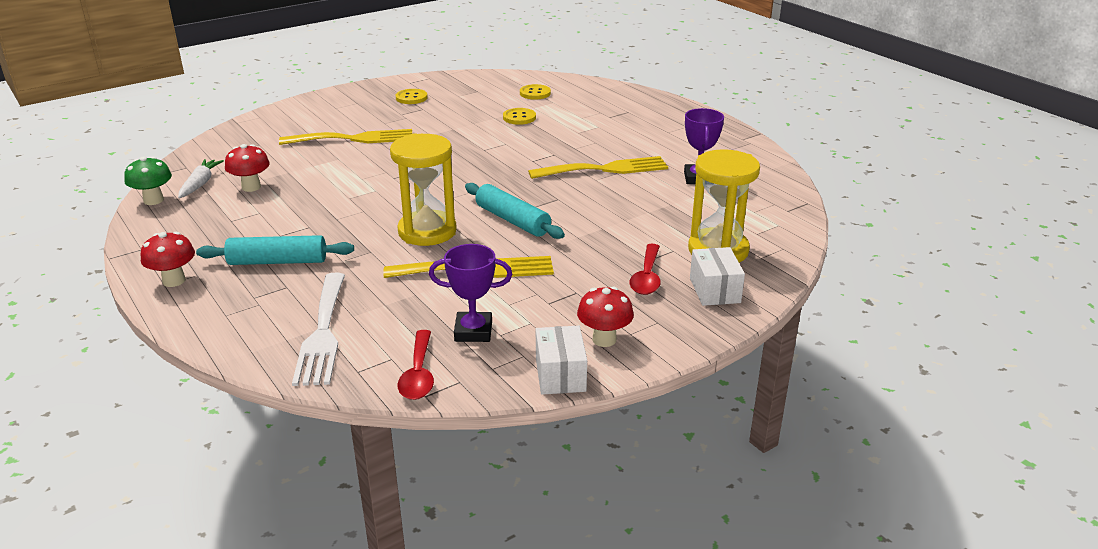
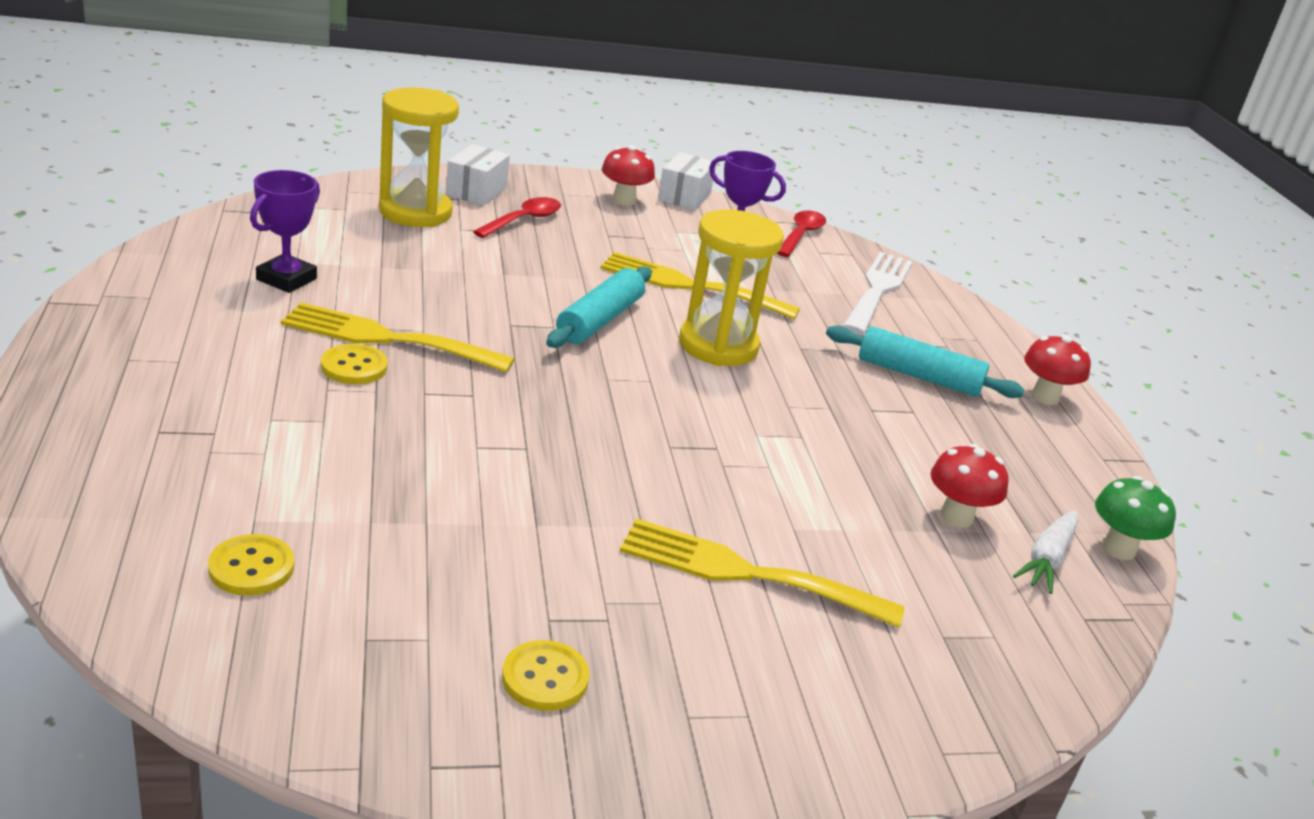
camera: 160 degrees left, 0 degrees up
(512, 220) = (599, 320): turquoise rolling pin -> turquoise rolling pin turned 45 degrees clockwise
(519, 118) = (379, 501): yellow button -> yellow button (354, 367)

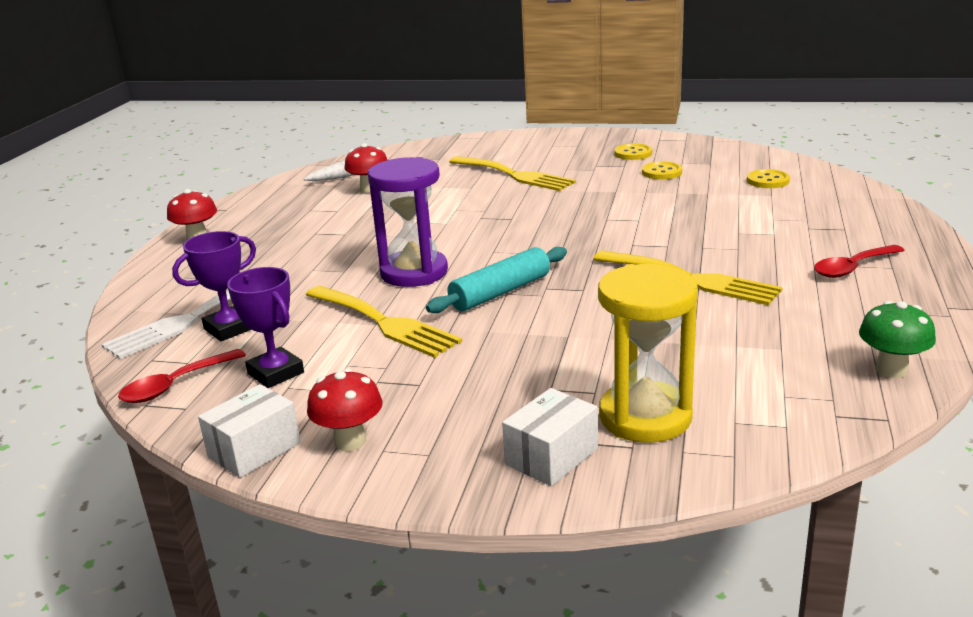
camera: 150 degrees left, 5 degrees down
(286, 279) = (786, 329): purple trophy -> purple trophy (229, 328)
(354, 367) = (718, 261): yellow button -> yellow button (661, 172)
(523, 220) = (511, 405): red spoon -> red spoon (852, 268)
(718, 346) = (414, 273): yellow hourglass -> purple hourglass
(918, 376) = (274, 252): turquoise rolling pin -> none
(1119, 549) = (297, 178): green mushroom -> green mushroom (891, 370)

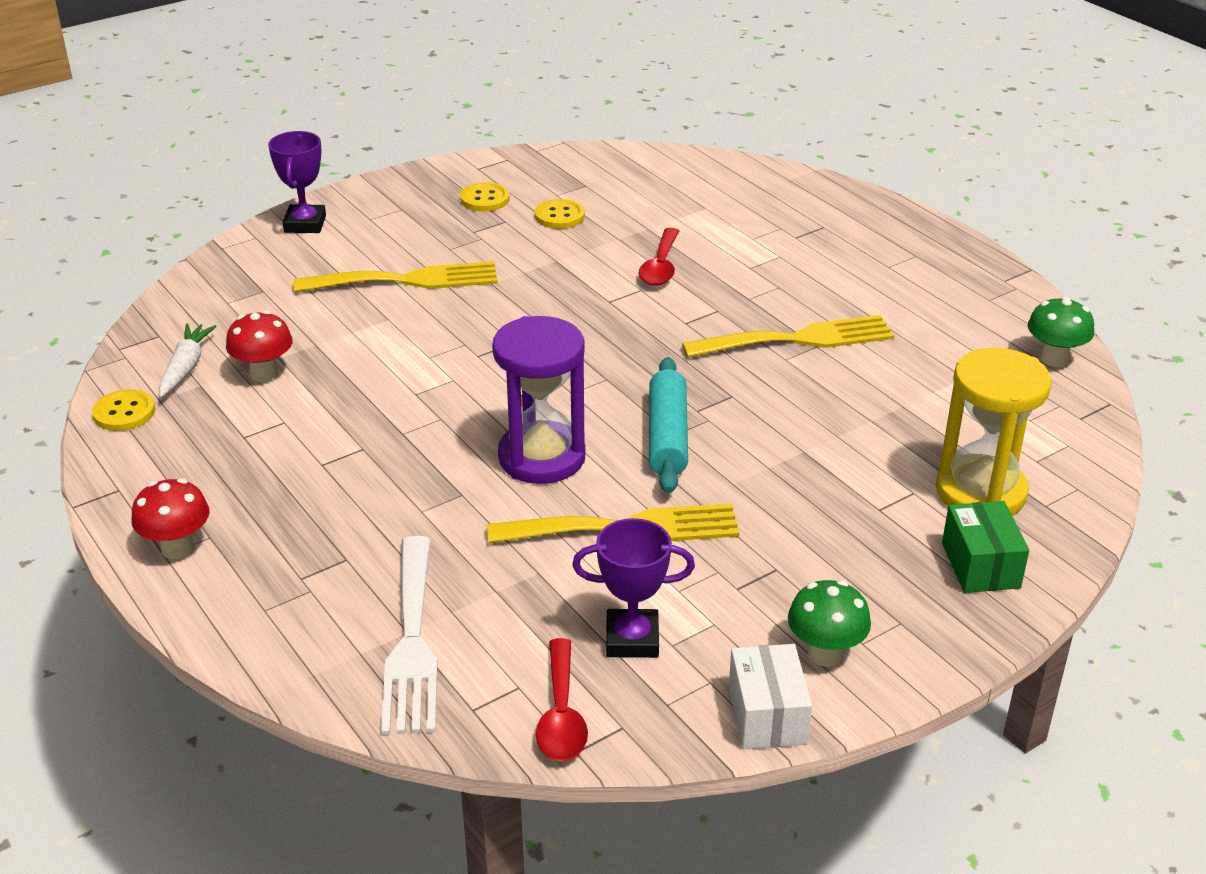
camera: 50 degrees left, 10 degrees up
(229, 328) = (481, 627): purple trophy -> purple trophy (305, 224)
(350, 441) = (825, 653): red mushroom -> green mushroom
(552, 456) = (980, 565): white box -> green box
(768, 181) = (675, 190): yellow button -> yellow button (124, 412)
(852, 268) = (892, 269): red spoon -> red spoon (661, 266)

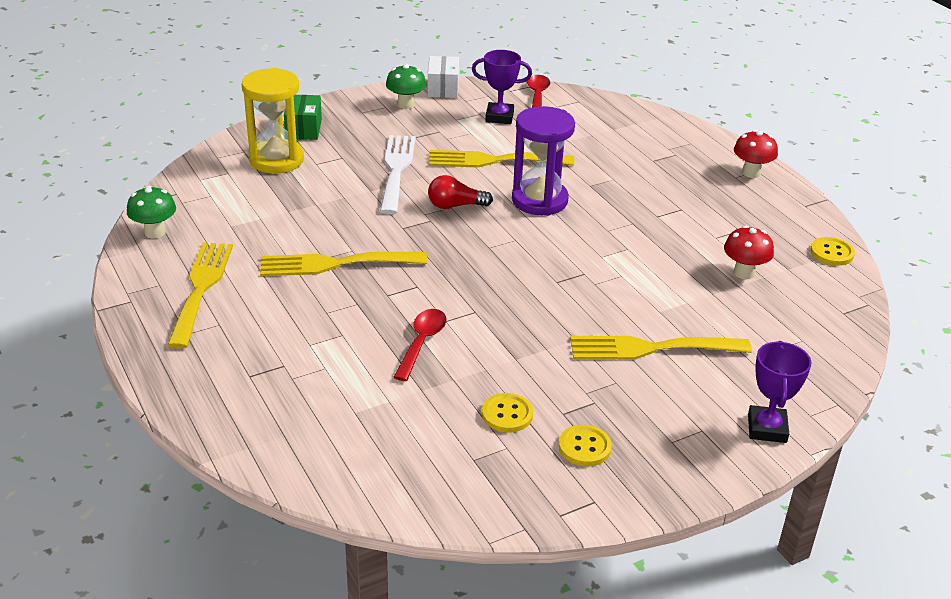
camera: 175 degrees left, 0 degrees up
(186, 367) = (806, 283): white carrot -> none
(412, 642) = (610, 124): white fork -> white fork (396, 170)
(667, 436) = (455, 206): turquoise rolling pin -> red light bulb
(938, 299) = (201, 288): none -> yellow fork

